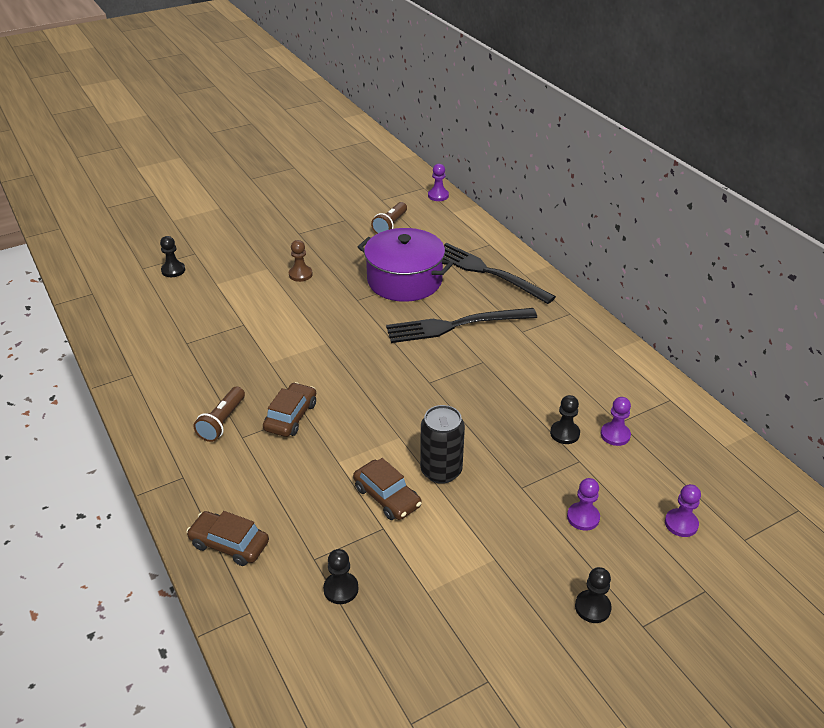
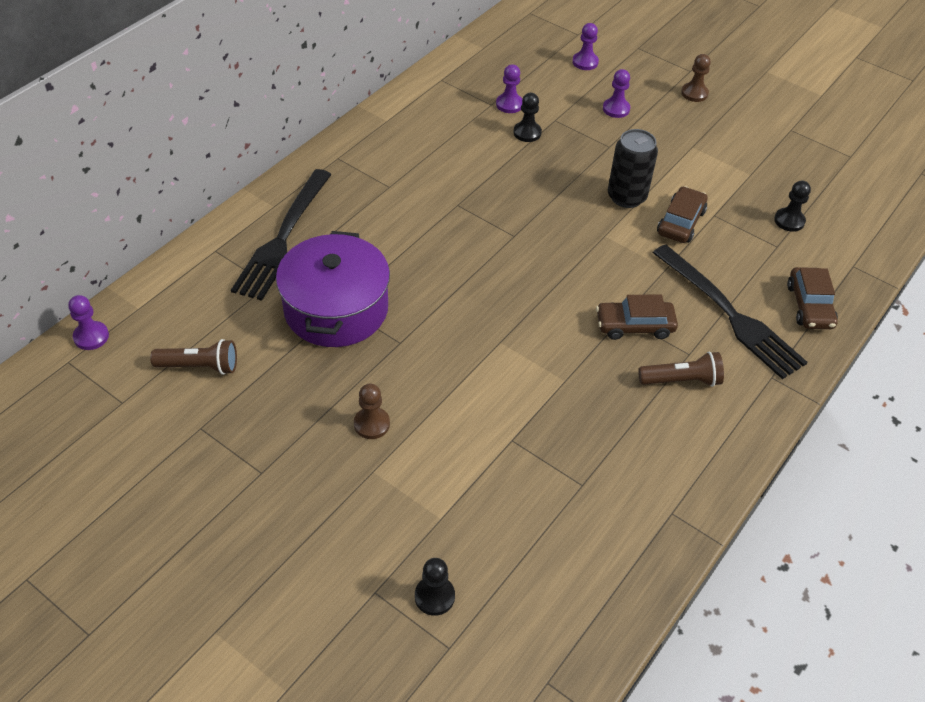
camera: 115 degrees left, 10 degrees up
(454, 326) = (407, 240): black fork -> black fork (731, 315)
(592, 607) = (694, 93): black pawn -> brown pawn

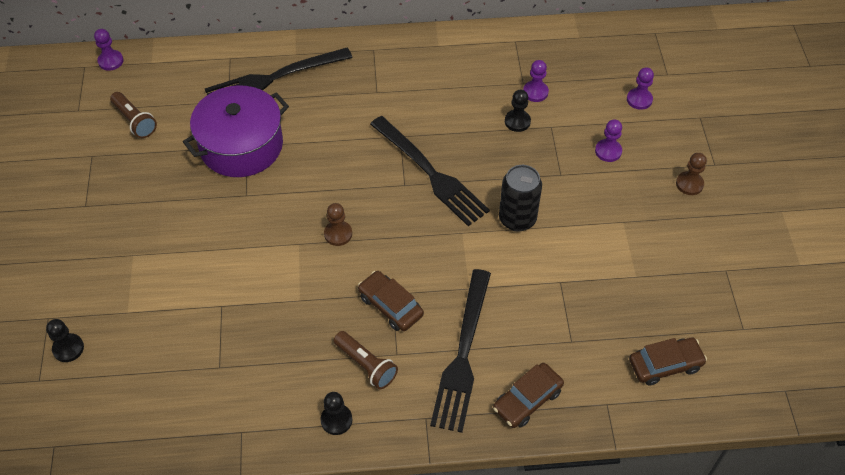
camera: 50 degrees right, 5 degrees up
(371, 424) = (167, 228): brown pawn -> brown pawn (338, 234)
(522, 213) = (431, 174): none -> black fork
(680, 222) = (528, 267): brown car -> brown car (665, 365)
(789, 221) = (610, 332): black pawn -> black pawn (336, 420)

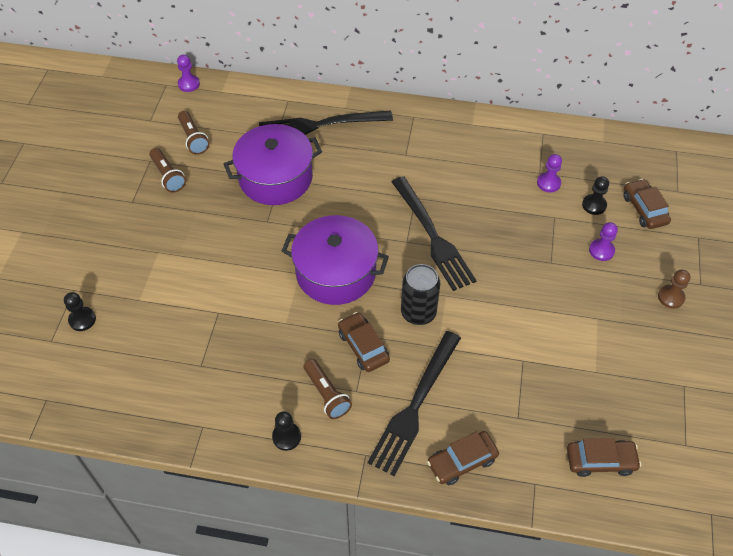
camera: 15 degrees right, 0 degrees up
(118, 168) = (168, 176): none -> brown flashlight
(338, 234) = (336, 272): brown pawn -> purple pot
(517, 121) = (524, 206): black pawn -> black pawn (594, 205)
(517, 219) = (499, 294): black can -> black can (418, 313)
(639, 100) = (644, 209): purple pawn -> brown car

